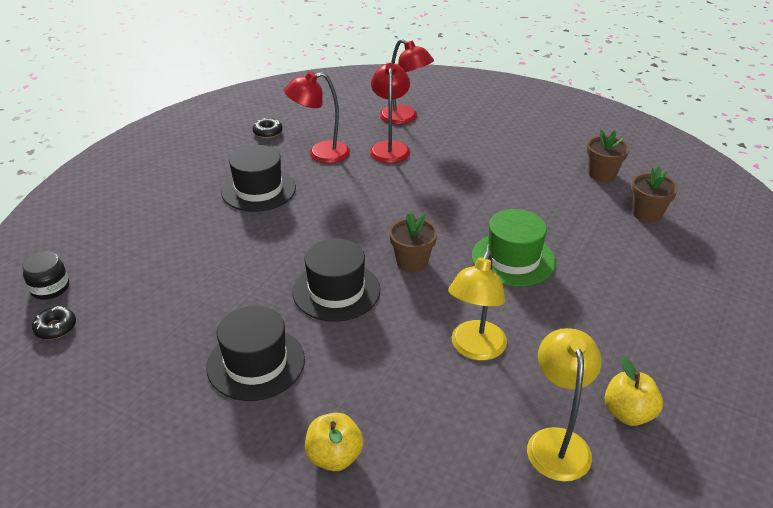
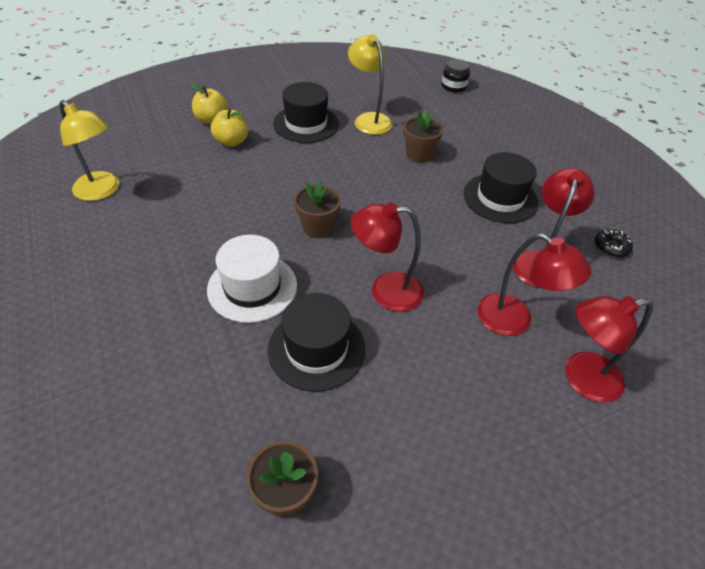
camera: 125 degrees right, 10 degrees up
(55, 328) = (413, 80): black donut -> none
(336, 291) = (330, 177): black hat -> black hat (316, 348)
(432, 201) = (385, 291): none -> red lamp
(475, 349) = (202, 204): yellow lamp -> yellow lamp (368, 119)
(513, 259) = (252, 287): green hat -> white hat
(628, 413) = (66, 233): yellow apple -> yellow apple (231, 142)
(647, 214) = (177, 463): brown flower pot -> brown flower pot (418, 155)

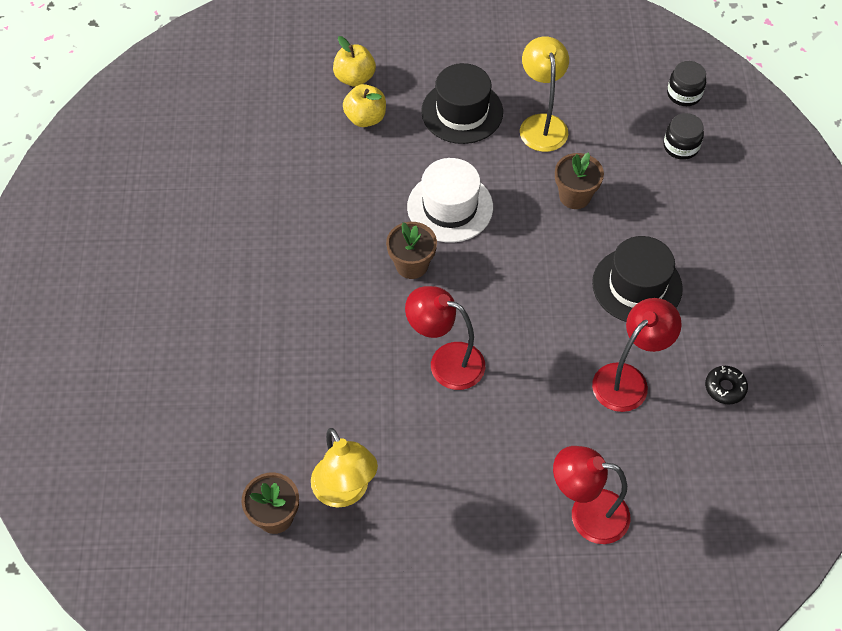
camera: 25 degrees right, 10 degrees up
(102, 191) = (210, 153): yellow lamp -> yellow lamp (345, 492)
(252, 287) = (319, 316): white hat -> white hat (450, 207)
(316, 348) = (353, 399): black hat -> none
(471, 113) = (681, 146): none -> black jar
(514, 321) = (558, 436): red lamp -> none

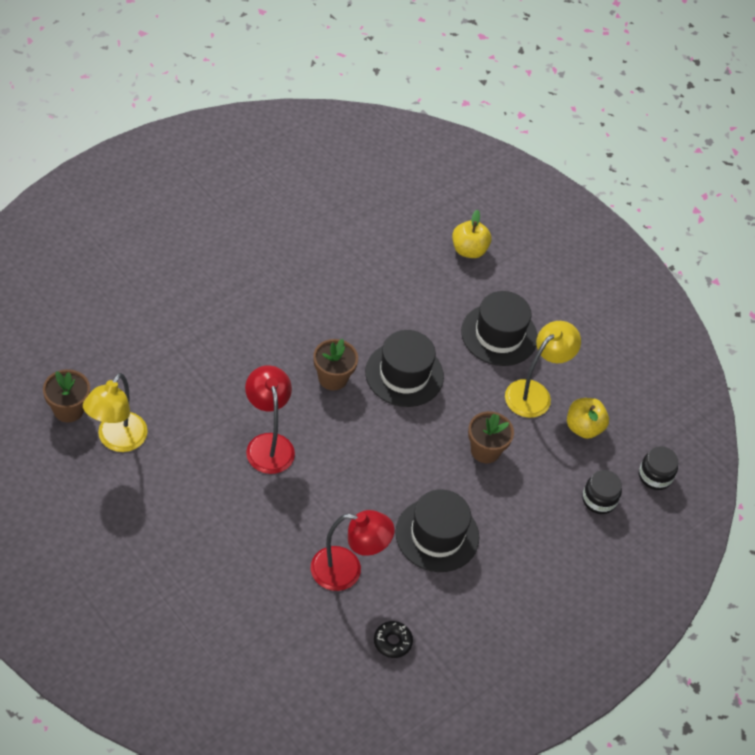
camera: 45 degrees right, 5 degrees down
(365, 118) = (438, 277): yellow apple -> yellow apple (583, 427)
(450, 207) = (404, 374): white hat -> black hat
(587, 514) = (211, 601): red lamp -> none

